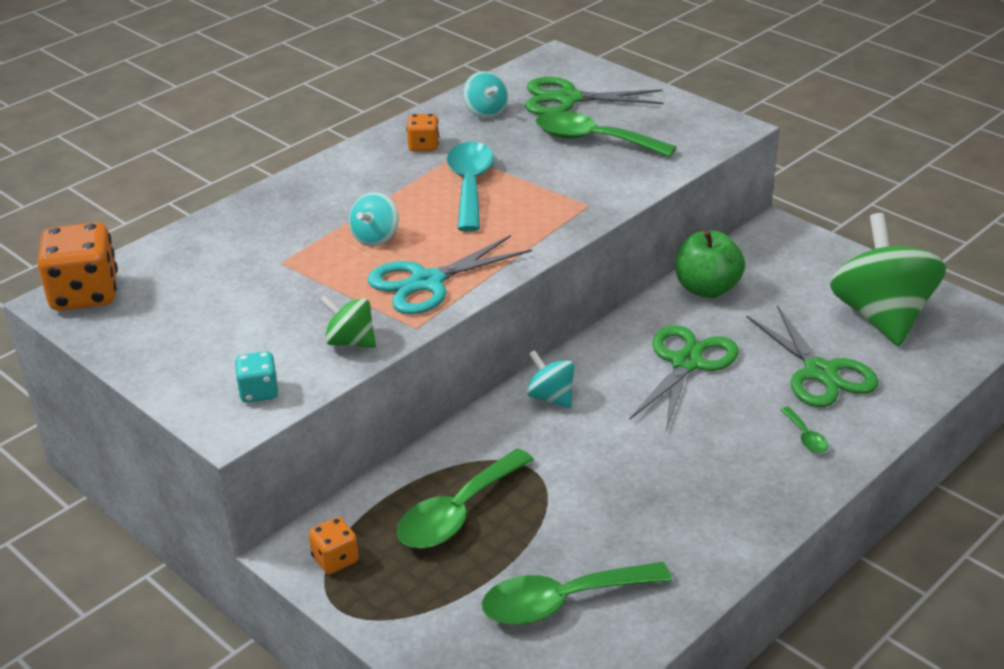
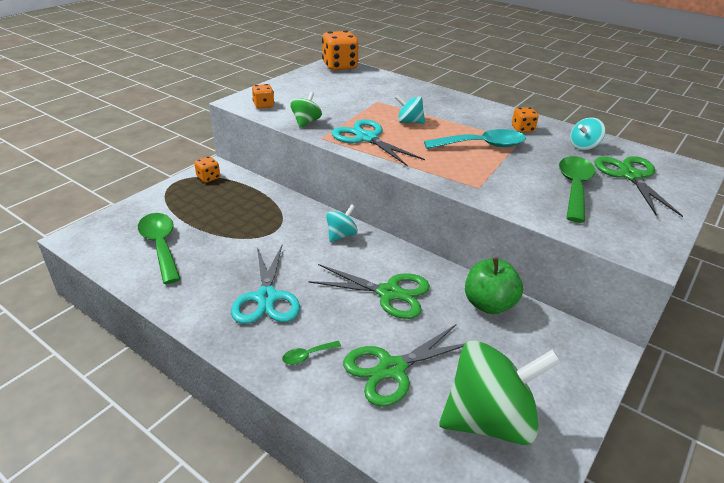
camera: 80 degrees right, 0 degrees up
(259, 392) = (263, 105): turquoise dice -> orange dice
(457, 513) = (237, 209): green spoon -> none
(697, 473) = (266, 298): none -> turquoise scissors

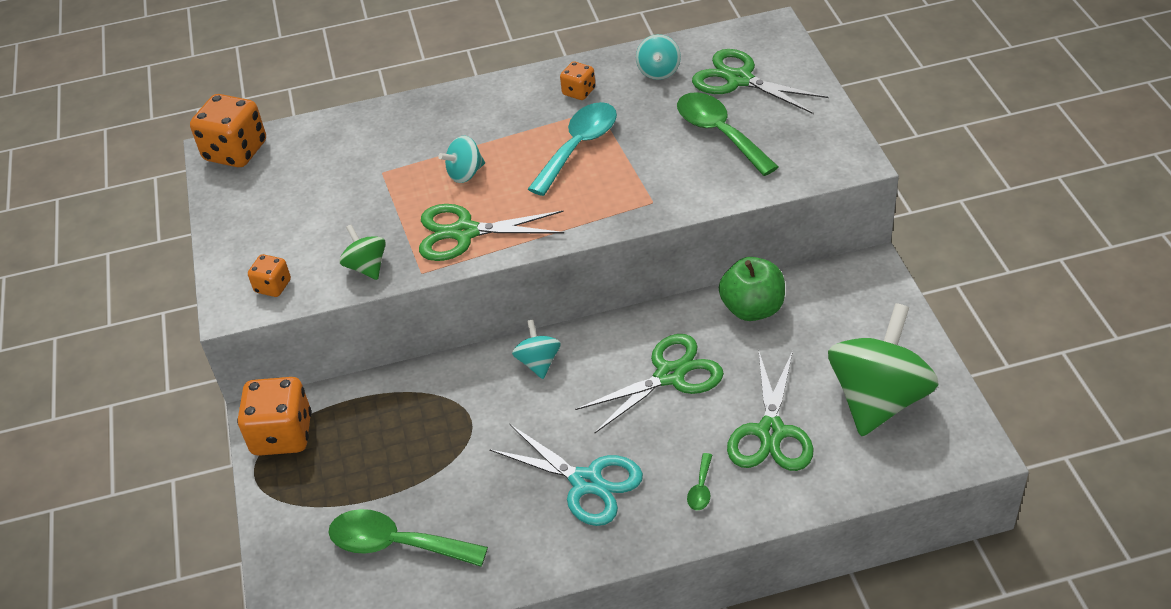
camera: 45 degrees left, 10 degrees up
(208, 178) = (282, 435): orange dice -> orange dice, size x1.91
(366, 138) = (465, 232): turquoise scissors -> green scissors

